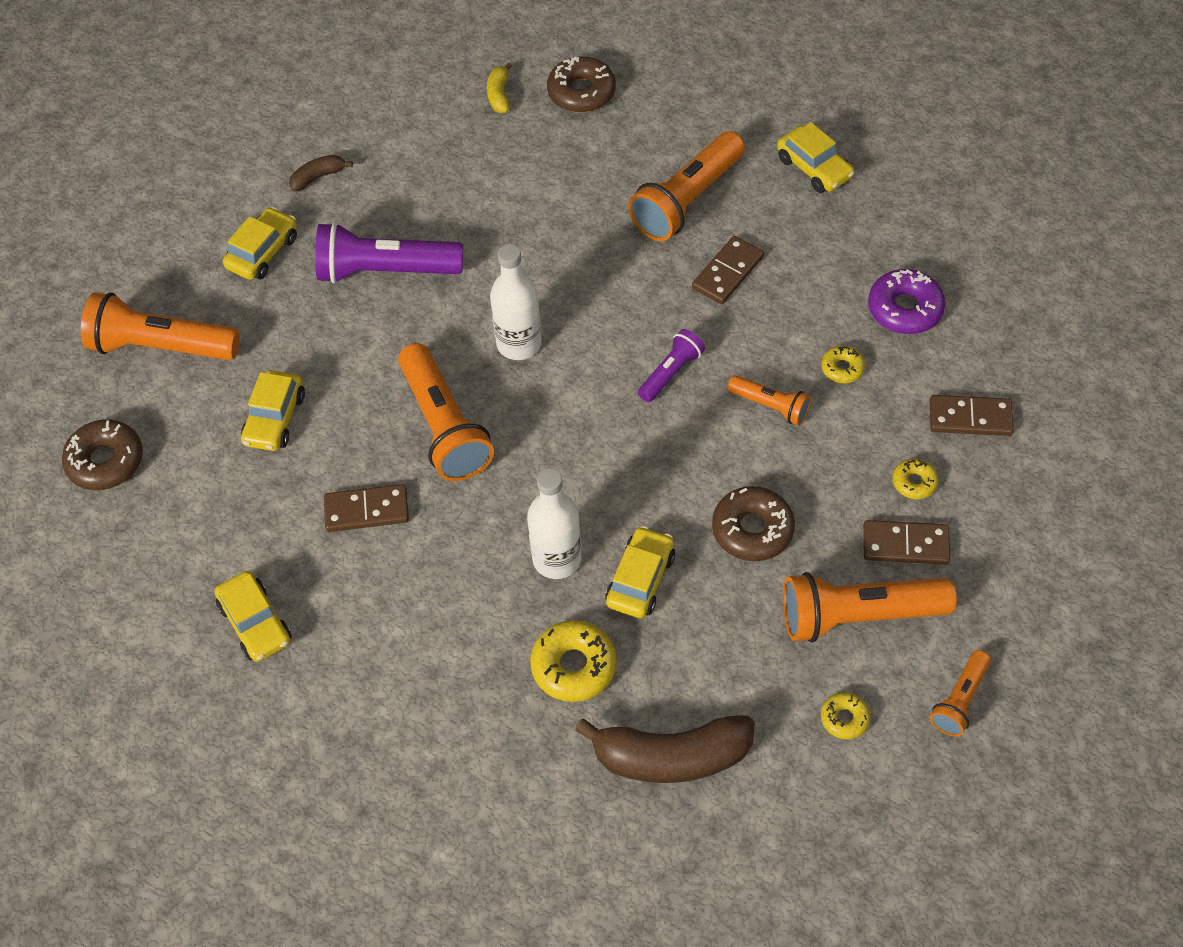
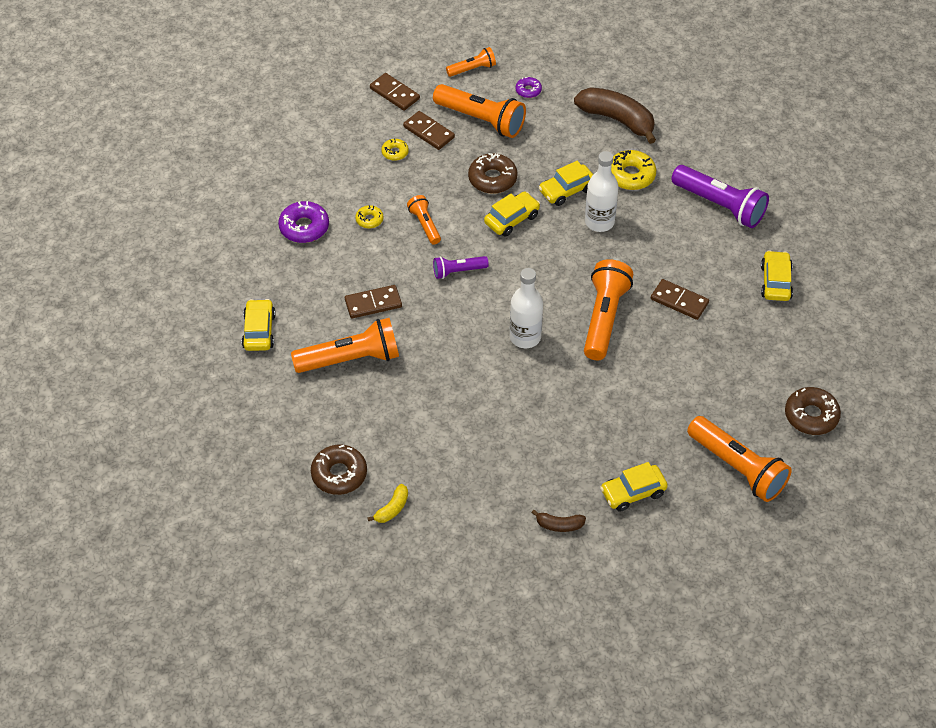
camera: 145 degrees left, 5 degrees down
(275, 419) = (696, 380): yellow car -> yellow car (511, 219)
(385, 270) = (566, 430): purple flashlight -> purple flashlight (720, 205)
(844, 718) = (528, 90): yellow donut -> purple donut
(970, 418) = (335, 162): brown domino -> brown domino (394, 94)

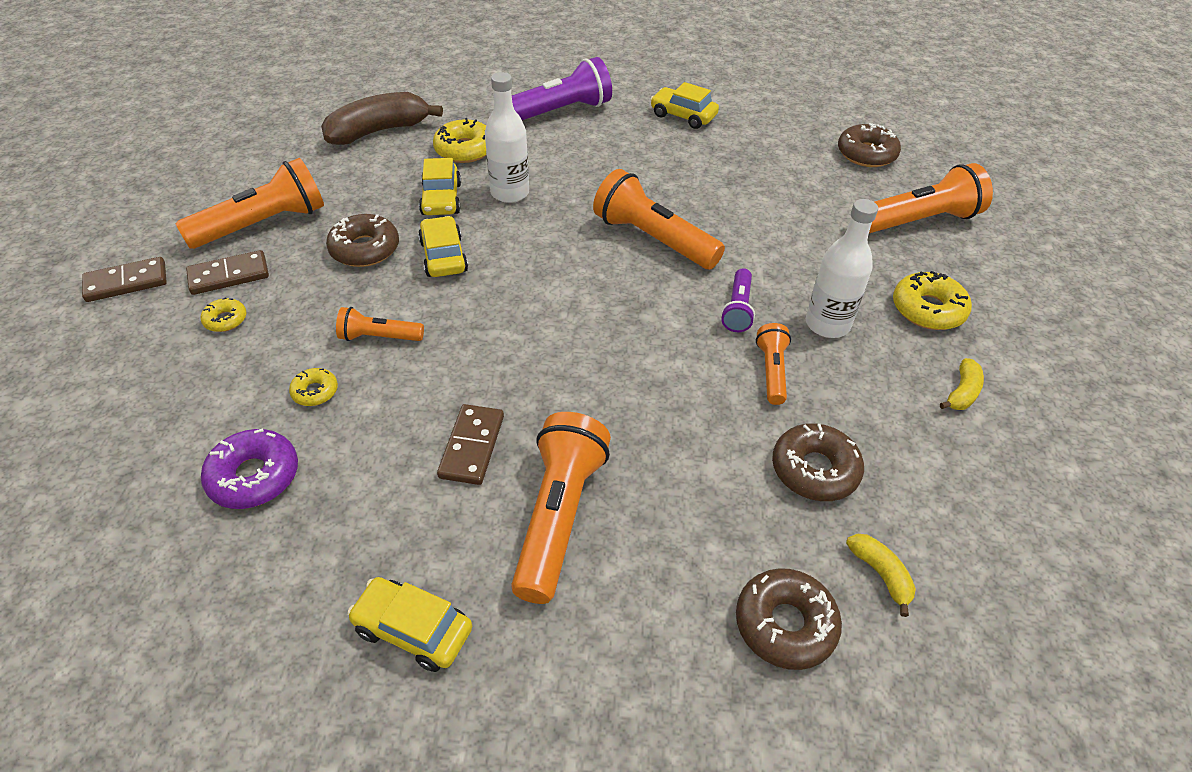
camera: 65 degrees left, 5 degrees down
(448, 462) = (814, 470): none -> brown donut
(458, 271) = (486, 334): purple flashlight -> purple flashlight (737, 309)
(472, 69) = (176, 202): orange flashlight -> orange flashlight (772, 371)
(525, 337) = (639, 313): white bottle -> white bottle (827, 324)
(528, 90) = (264, 174): purple donut -> none
(559, 525) = (962, 392): brown banana -> yellow banana
(633, 492) = (928, 309): yellow car -> yellow donut
(679, 301) = (665, 179): brown domino -> none

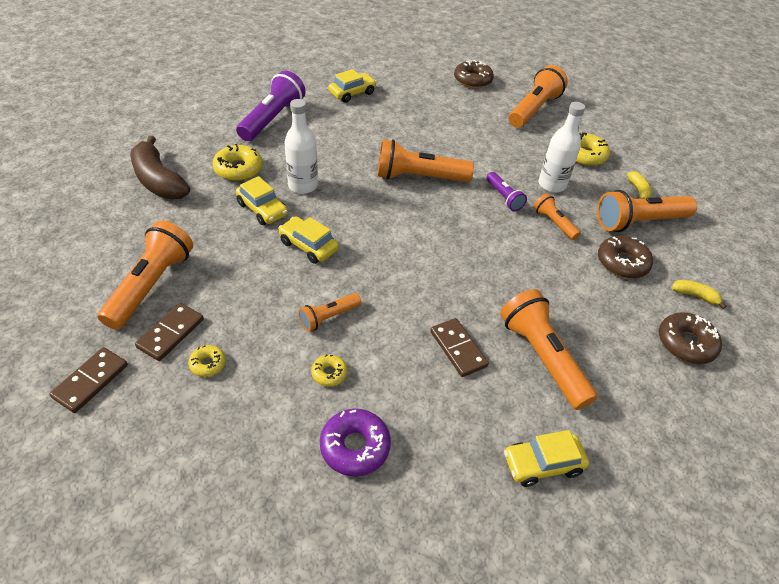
camera: 40 degrees left, 0 degrees up
(365, 249) = (249, 266): brown donut -> none
(379, 131) = (159, 181): brown banana -> brown banana turned 60 degrees counterclockwise
(683, 116) = (352, 93): yellow car -> yellow car turned 150 degrees clockwise
(909, 432) = (639, 222): none -> orange flashlight

